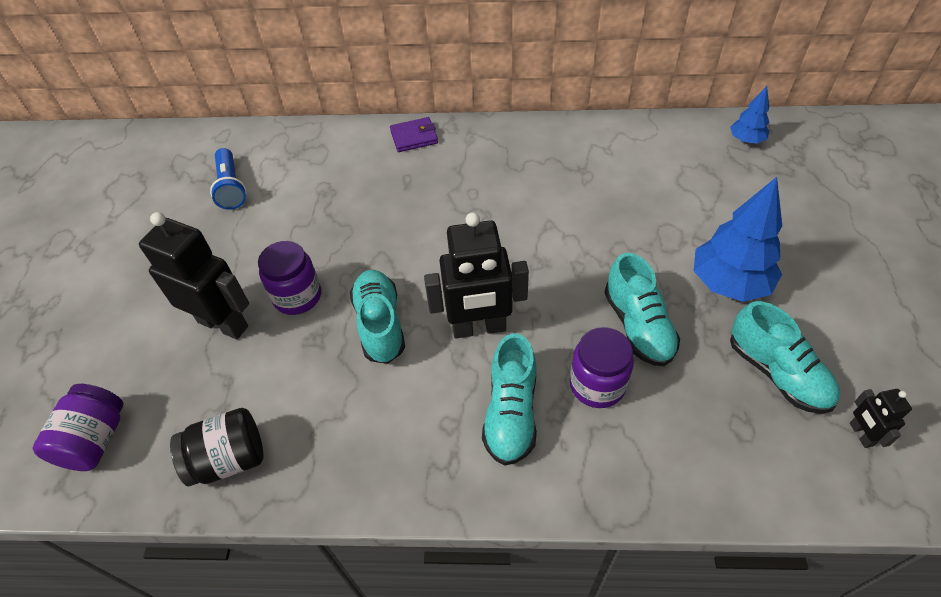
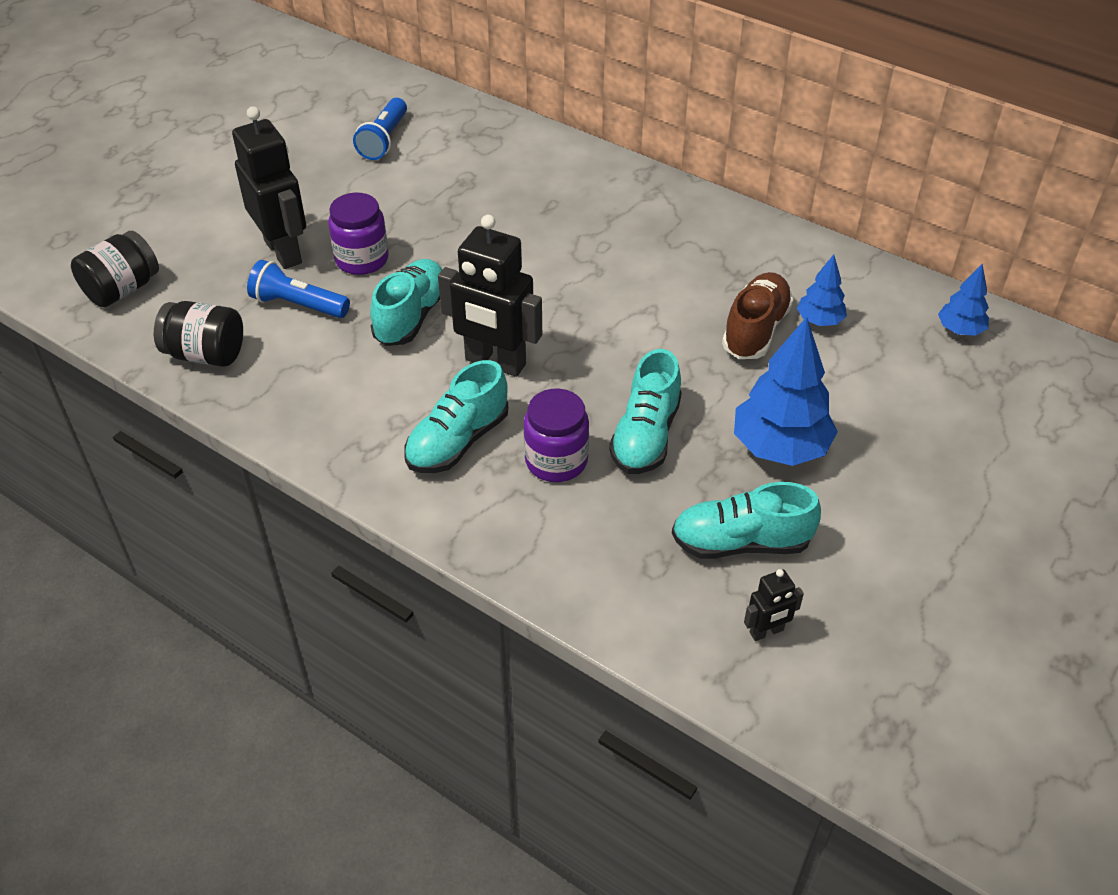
camera: 30 degrees right, 5 degrees down
(95, 440) = (122, 289): purple jar -> black jar
(276, 365) = (298, 305): none -> blue flashlight
(414, 137) = (596, 168): purple wallet -> none
(630, 204) = (755, 330): none -> brown shoe
(662, 176) = (819, 321): none -> blue tree
(777, 373) = (741, 543): turquoise shoe -> turquoise shoe turned 90 degrees clockwise
(860, 434) = (766, 632): black robot -> black robot turned 135 degrees counterclockwise

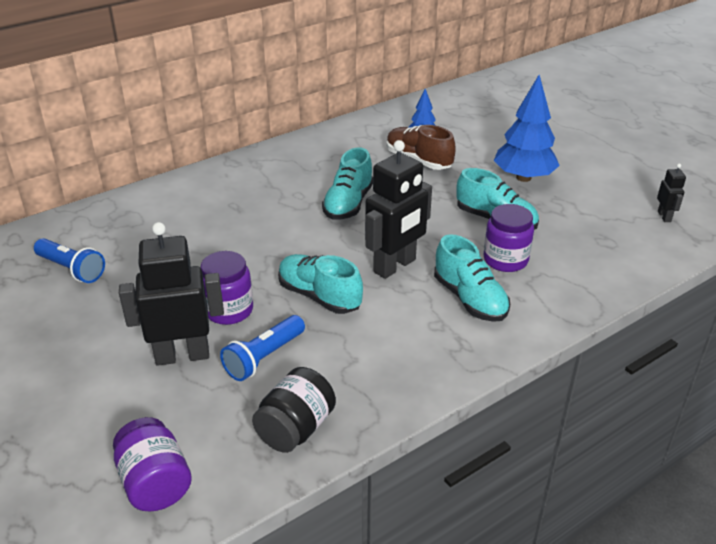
camera: 70 degrees left, 10 degrees down
(122, 289) = (155, 483): black jar -> purple jar
(741, 543) = (596, 208): turquoise shoe -> turquoise shoe (348, 204)
(960, 330) = (453, 102): blue tree -> none

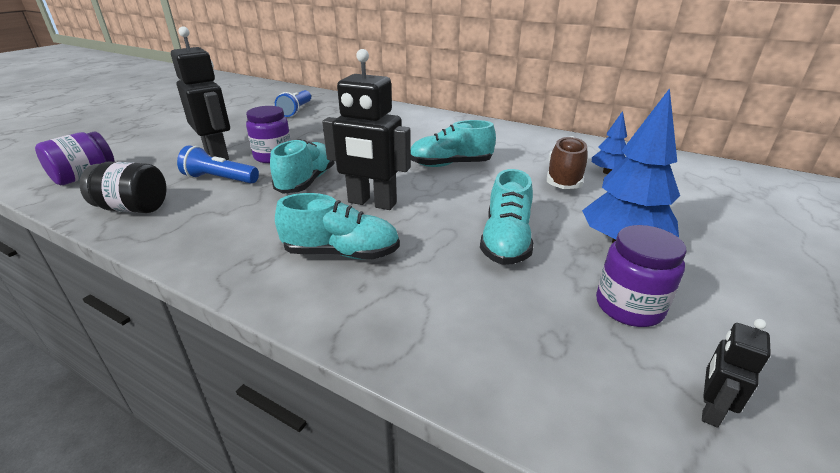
camera: 65 degrees right, 5 degrees down
(470, 299) = (341, 253): turquoise shoe -> turquoise shoe turned 120 degrees counterclockwise
(505, 260) = (432, 262): purple jar -> purple jar (629, 306)
(664, 216) = (710, 409): black robot -> black robot turned 150 degrees clockwise

